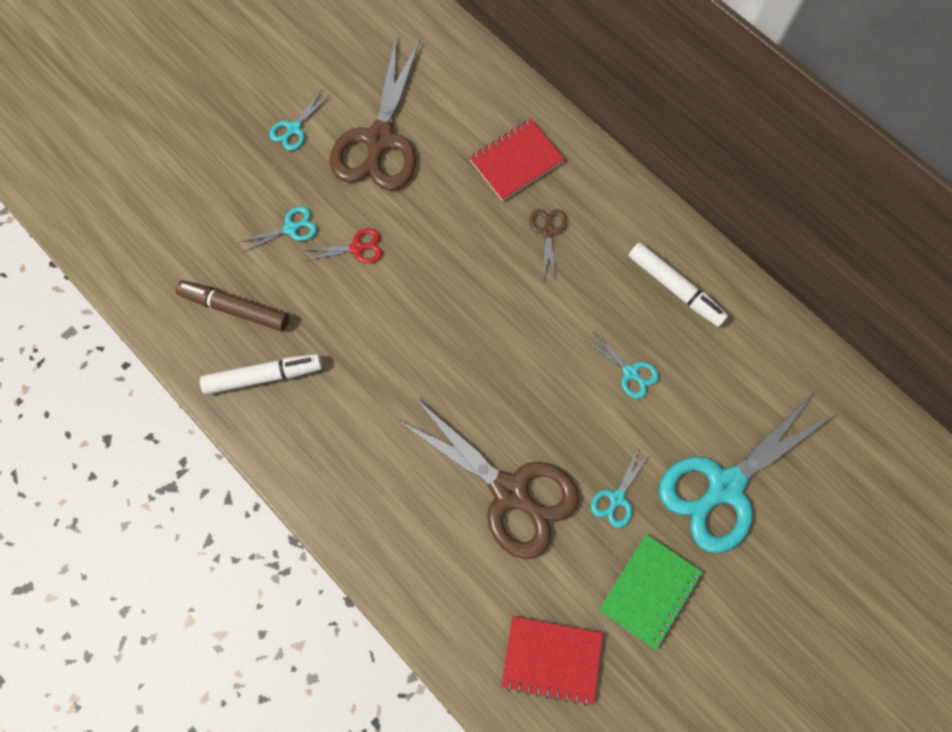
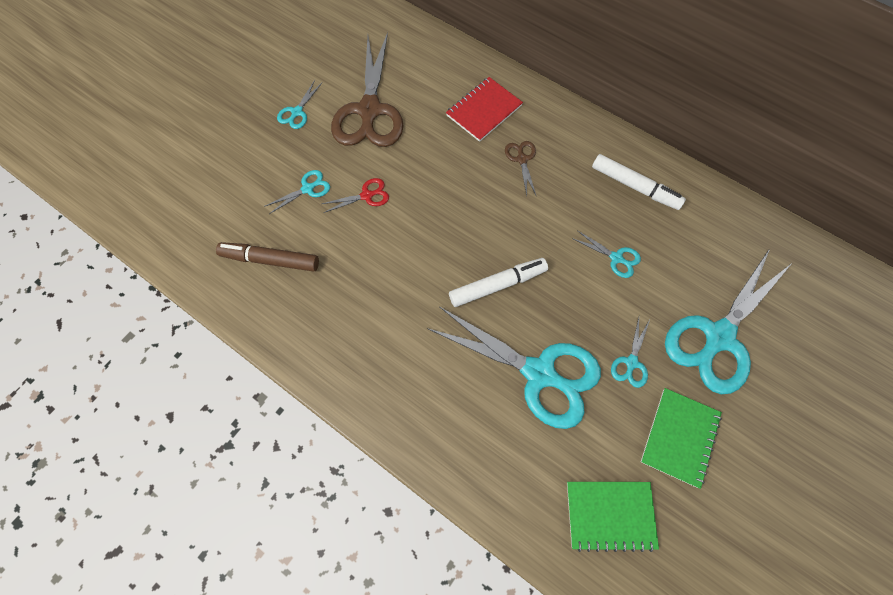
camera: 10 degrees left, 5 degrees down
(264, 376) = (305, 312): white marker -> white marker (497, 285)
(510, 491) = (539, 373): brown scissors -> turquoise scissors
(551, 659) = (610, 514): red notebook -> green notebook

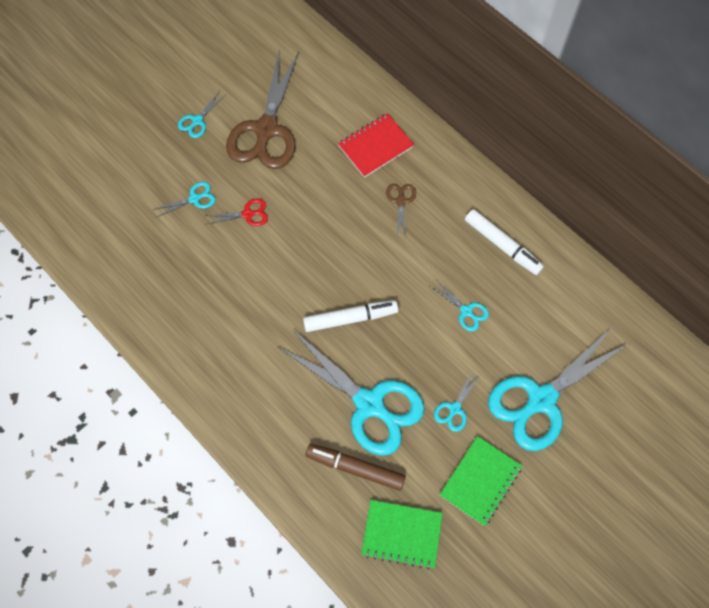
camera: 10 degrees right, 0 degrees up
(270, 260) = (149, 261): brown marker -> brown marker (355, 468)

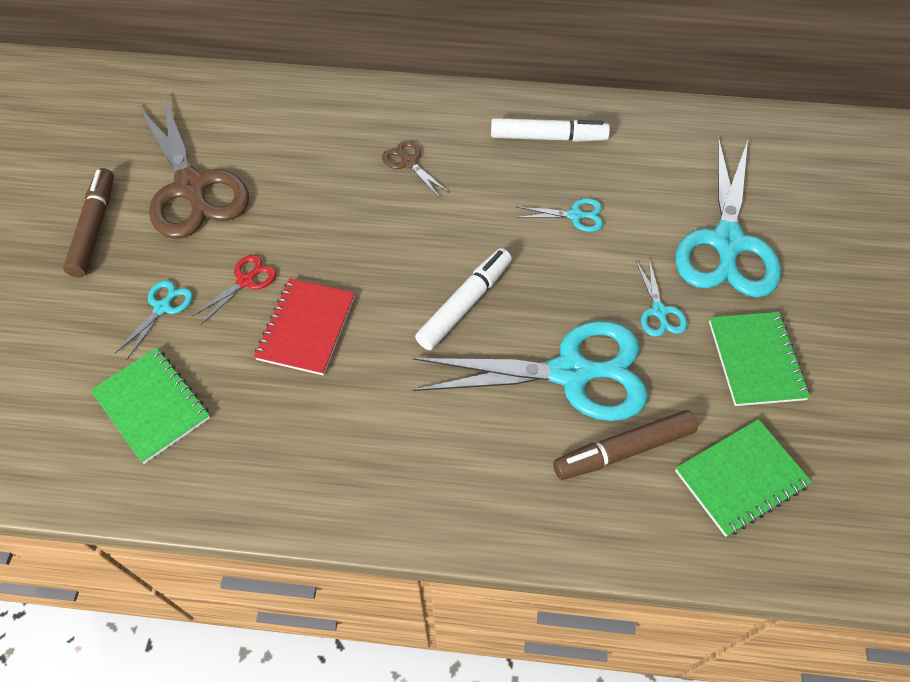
camera: 40 degrees left, 10 degrees down
(148, 254) = (152, 406): none -> green notebook
(197, 121) = (95, 228): turquoise scissors -> brown marker
(375, 146) = (333, 131): red notebook -> red notebook (306, 328)

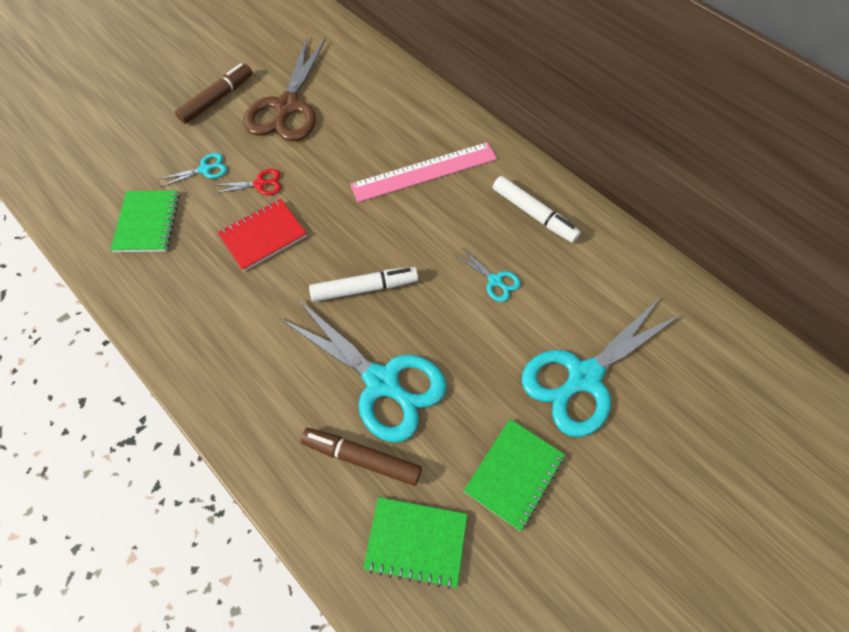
camera: 40 degrees right, 5 degrees up
(409, 163) = (424, 172): brown scissors -> pink ruler
(659, 311) = (482, 387): turquoise scissors -> none

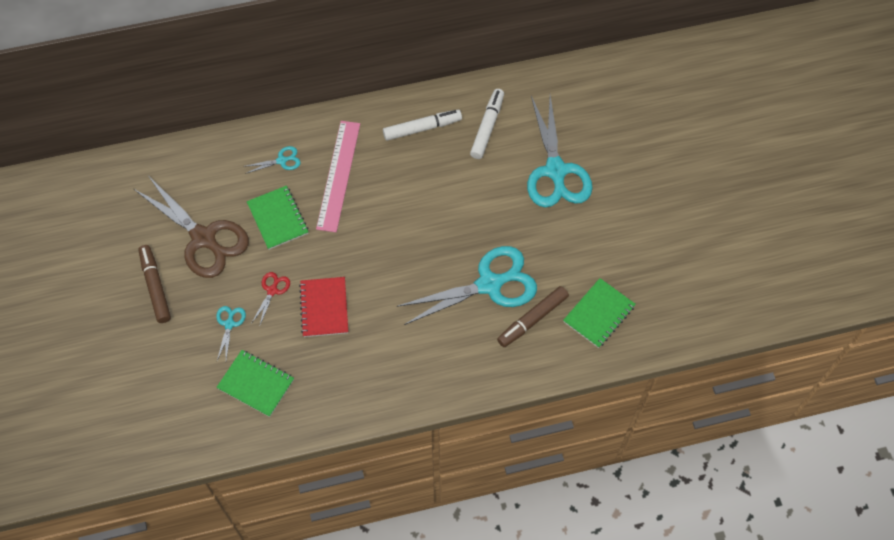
camera: 60 degrees left, 0 degrees up
(364, 288) = (413, 262): white marker -> white marker (487, 127)
(495, 280) = (458, 181): turquoise scissors -> turquoise scissors (281, 161)
(514, 474) = (590, 242): green notebook -> green notebook (278, 218)

